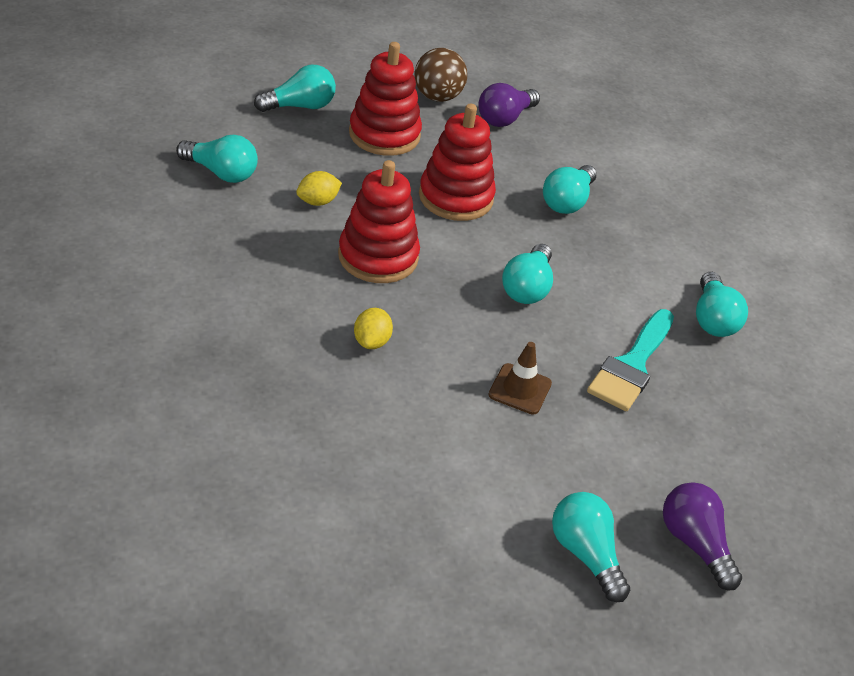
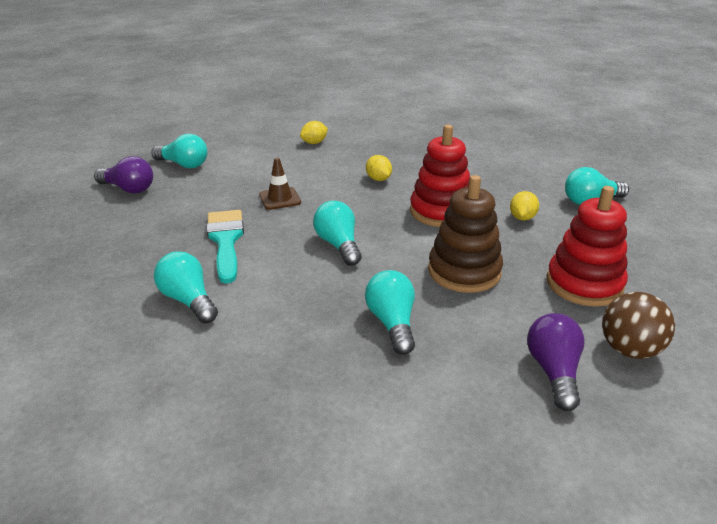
camera: 145 degrees right, 10 degrees down
(300, 106) = (662, 265): turquoise light bulb -> none
(353, 474) = (314, 143): none -> yellow lemon
(456, 197) = (464, 271): red stacking toy -> brown stacking toy

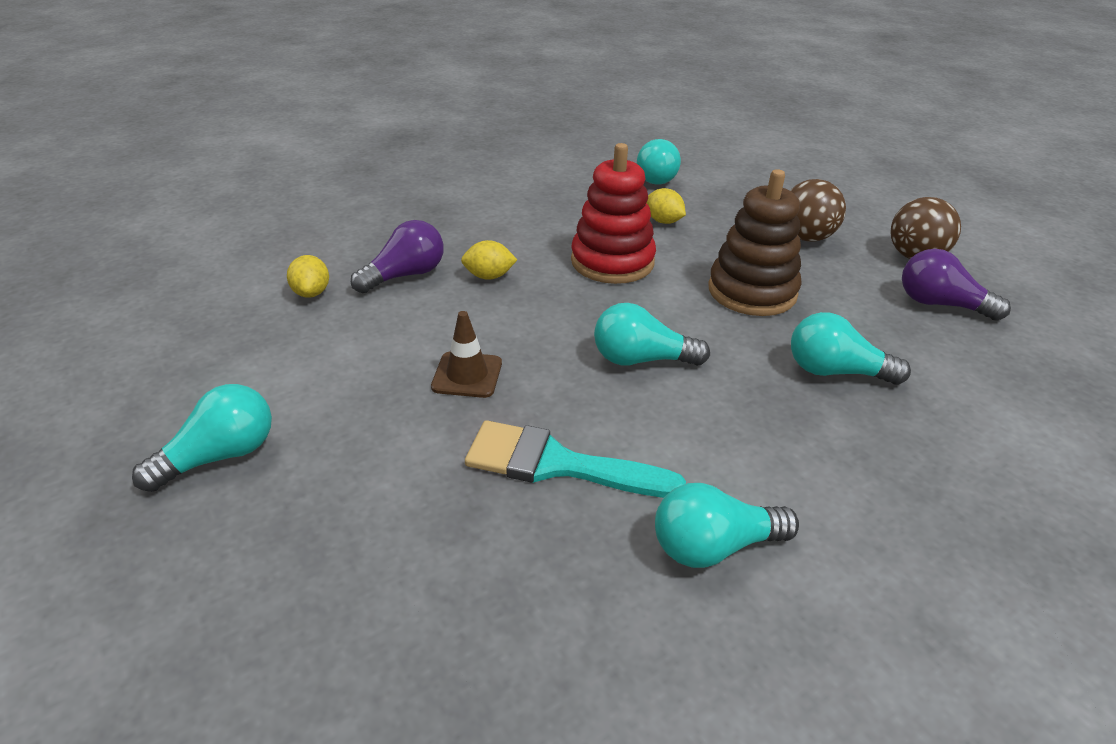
camera: 65 degrees left, 5 degrees up
(128, 189) = (243, 560): purple light bulb -> purple light bulb (405, 275)
(584, 284) = (806, 237): red stacking toy -> brown ball

